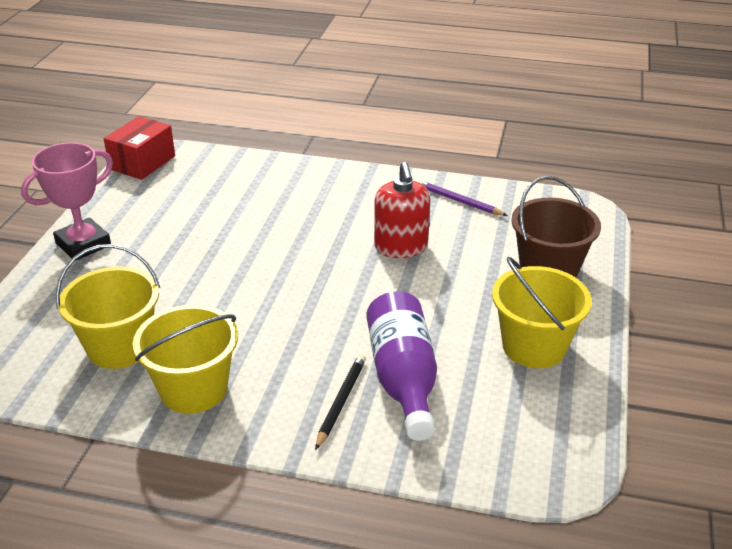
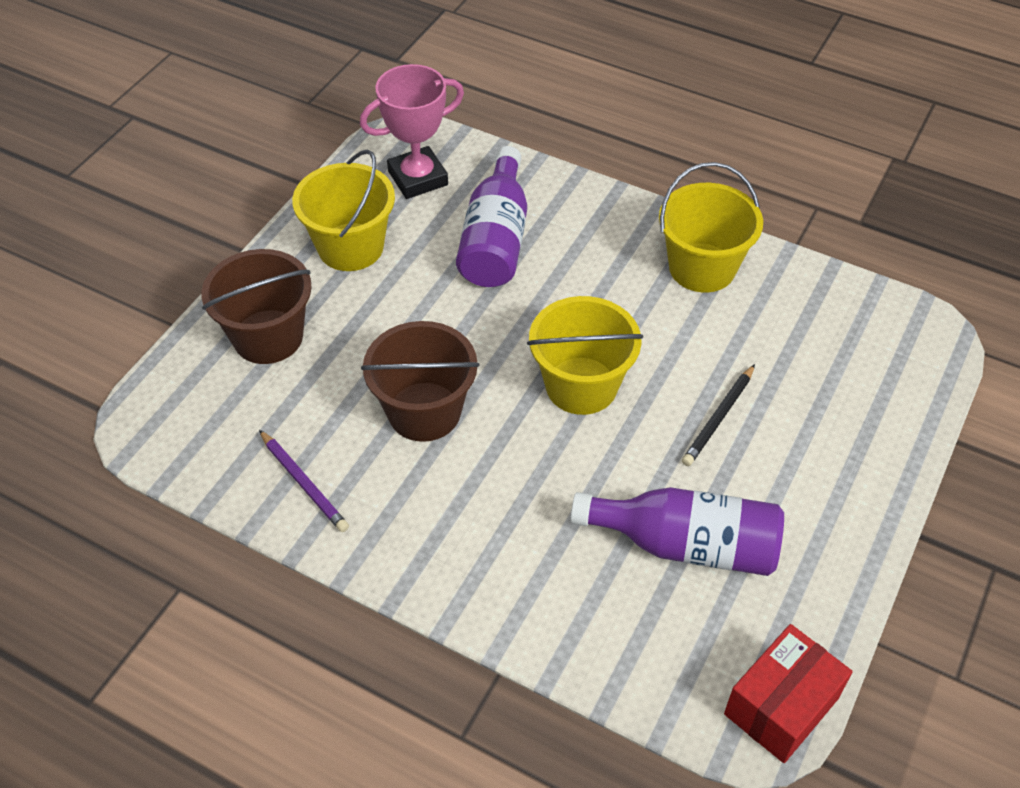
camera: 165 degrees left, 15 degrees up
(83, 244) = (850, 509): pink trophy -> pink trophy (418, 178)
(119, 347) = (781, 331): yellow bucket -> yellow bucket (581, 386)
(199, 212) = (686, 545): none -> purple bottle
(341, 402) = (562, 228): black pencil -> black pencil (718, 418)
(401, 247) = (424, 411): red soap dispenser -> brown bucket

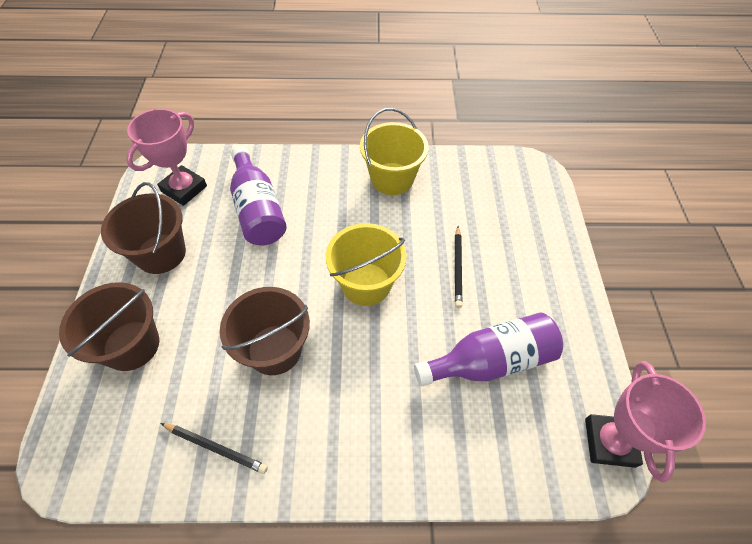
camera: 30 degrees left, 5 degrees up
(303, 483) = (215, 448): purple pencil -> black pencil
(350, 247) = (161, 253): yellow bucket -> brown bucket
(781, 706) = (609, 442): red box -> pink trophy

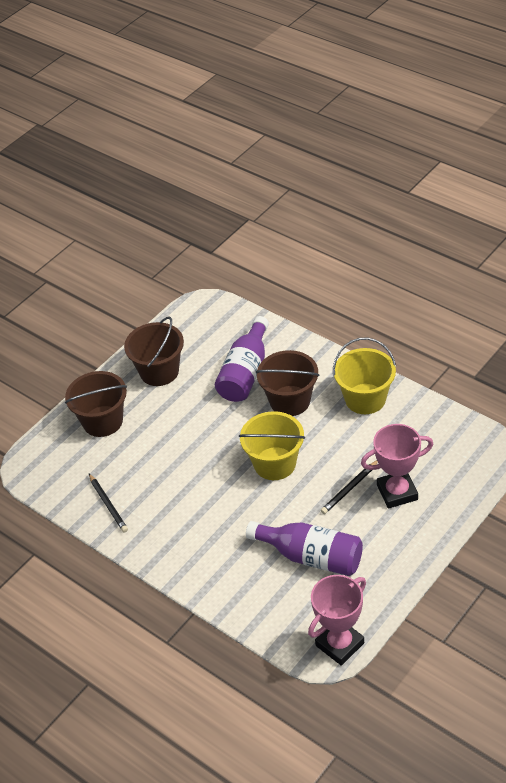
camera: 45 degrees right, 10 degrees down
(184, 189) = (207, 331): pink trophy -> pink trophy (397, 492)
(274, 349) = (182, 471): brown bucket -> brown bucket (290, 401)

